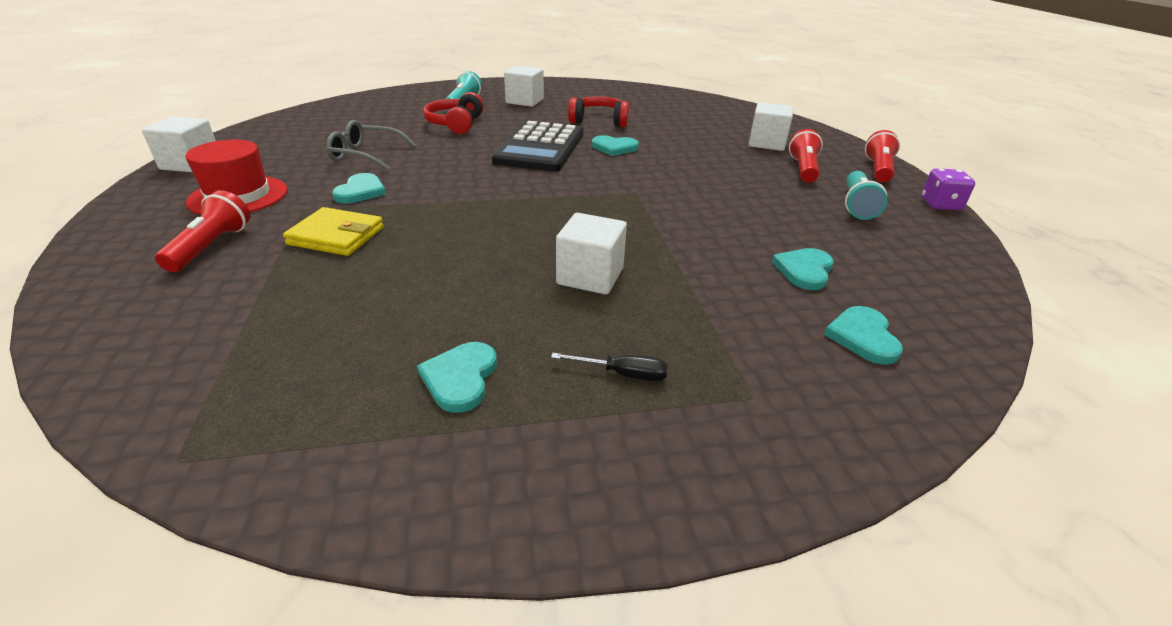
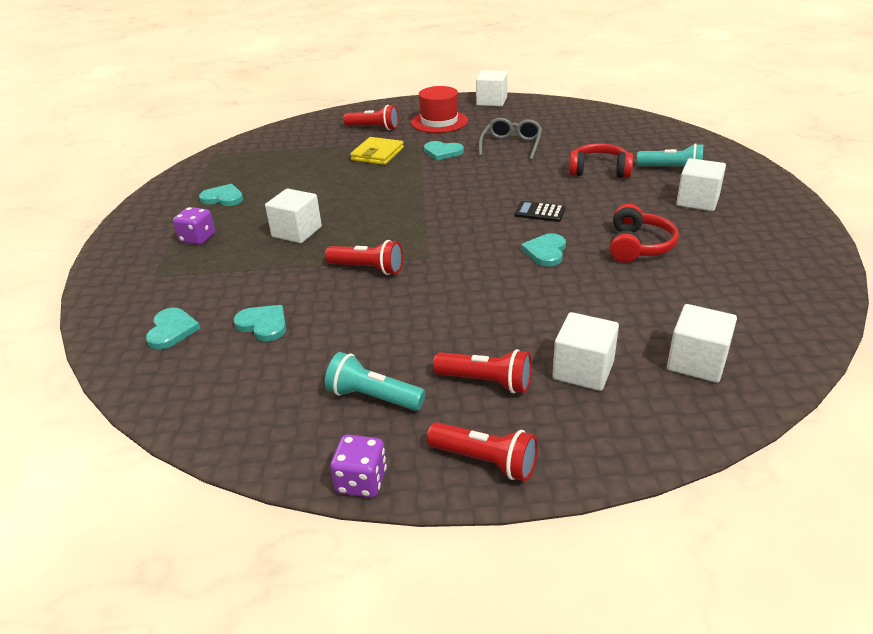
camera: 100 degrees right, 0 degrees up
(540, 148) = (539, 212): black calculator -> black calculator, size x0.43
(622, 374) = (198, 238): black screwdriver -> purple dice
(668, 221) = (368, 269): none -> red flashlight
(736, 118) = (697, 362): none -> white cube
(863, 337) = (172, 330): turquoise heart -> turquoise heart turned 75 degrees clockwise

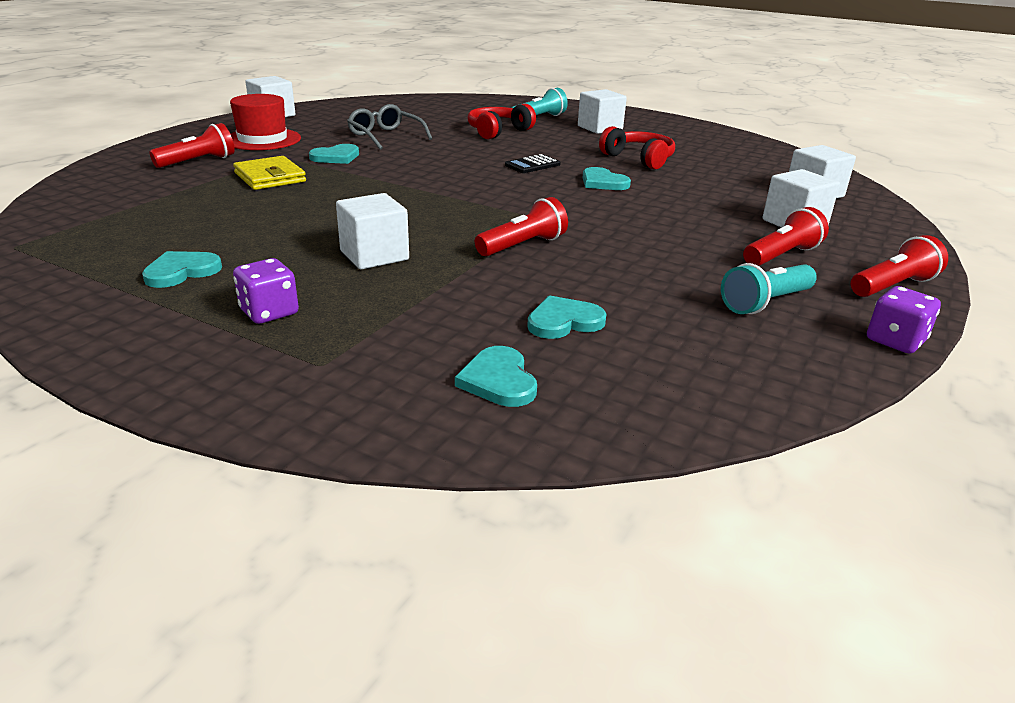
camera: 60 degrees left, 5 degrees down
(172, 330) = (498, 380): turquoise heart -> turquoise heart turned 135 degrees counterclockwise

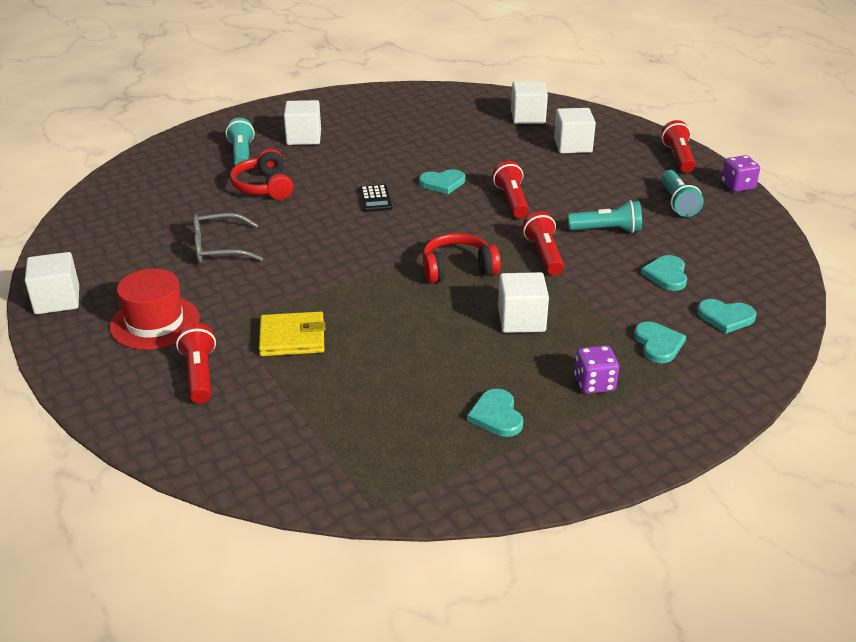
camera: 60 degrees left, 5 degrees up
(336, 157) = (261, 289): turquoise heart -> turquoise heart (658, 344)
(624, 270) = (607, 230): none -> turquoise flashlight
(639, 159) = (402, 150): red headphones -> red headphones (458, 269)
(781, 256) = (619, 171): red flashlight -> red flashlight (512, 200)

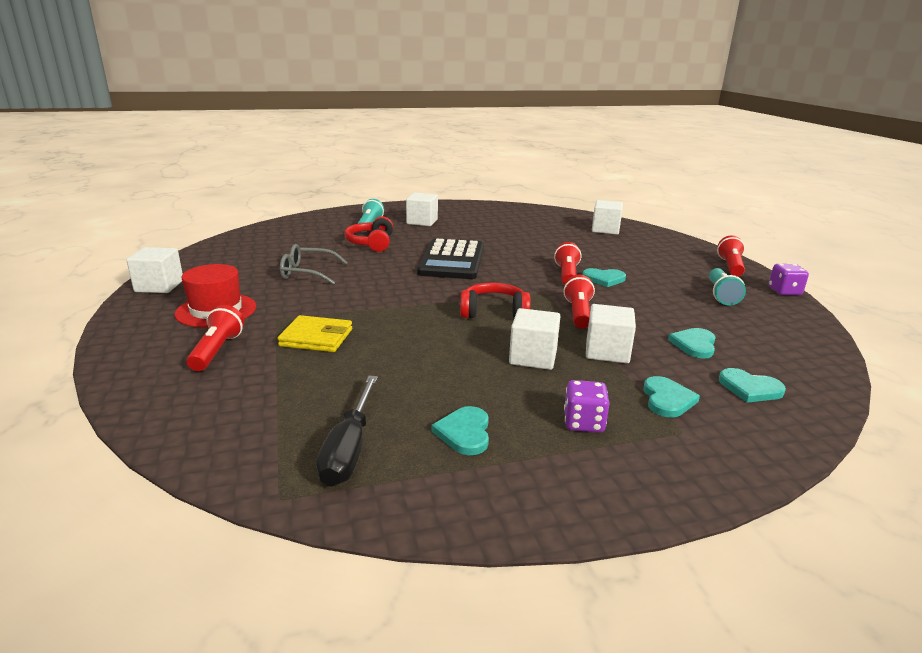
camera: 15 degrees right, 10 degrees down
(375, 199) = (452, 260): black calculator -> black calculator, size x2.35
(405, 453) = (349, 449): none -> black screwdriver
(442, 183) = (513, 258): turquoise heart -> turquoise heart (604, 279)
(573, 145) = (636, 249): white cube -> white cube (607, 351)
(607, 230) = (645, 305): turquoise flashlight -> none

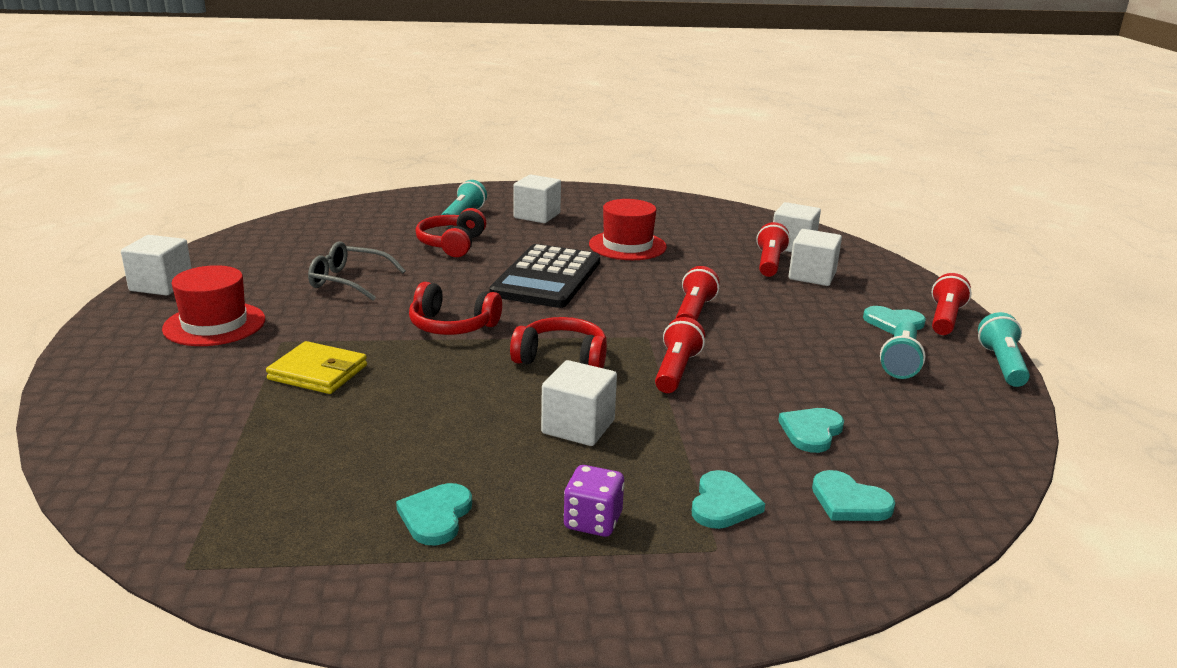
camera: 10 degrees right, 0 degrees up
(217, 351) = (193, 378): red flashlight -> red flashlight (769, 263)
(349, 449) = (289, 519): black screwdriver -> none
(401, 297) = (452, 326): none -> red headphones
(496, 236) = (627, 246): none -> red hat
(604, 279) = (743, 323): turquoise heart -> turquoise heart (893, 323)
(607, 351) = (682, 429): white cube -> white cube (812, 276)
(784, 291) = (1001, 365): purple dice -> turquoise flashlight

